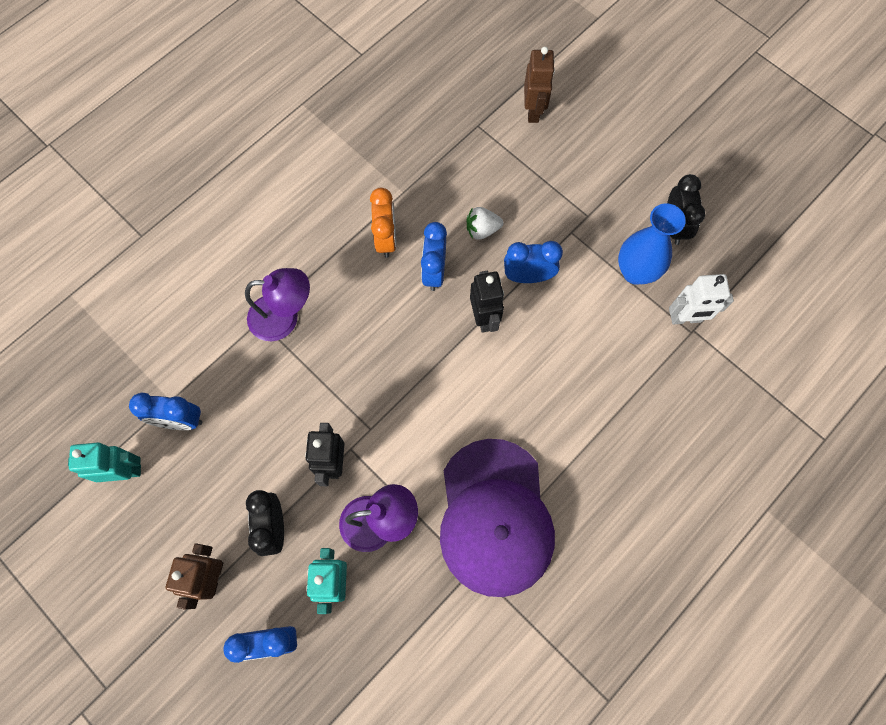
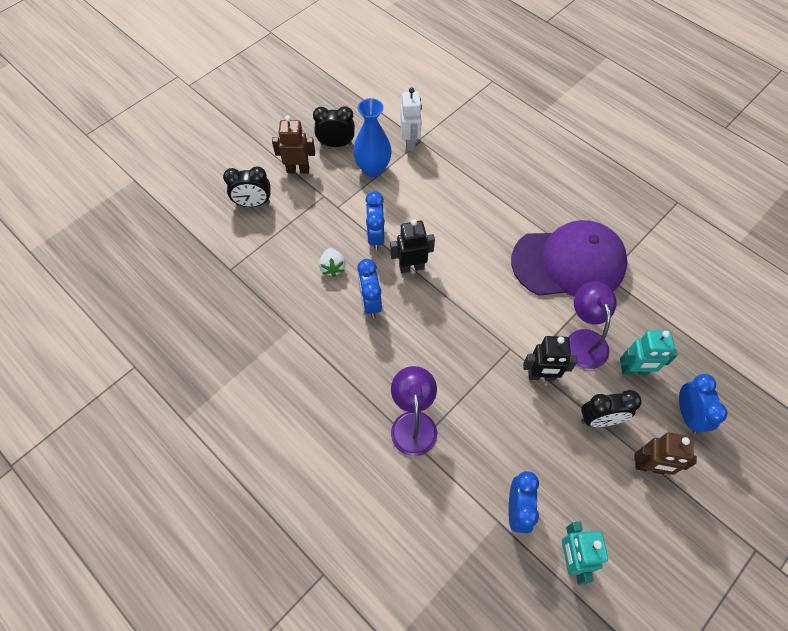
camera: 90 degrees left, 10 degrees down
(386, 239) = (338, 340): orange clock -> none
(434, 272) = (370, 303): blue clock -> blue clock turned 75 degrees clockwise
(533, 111) = (221, 228): brown robot -> brown robot (298, 169)
(571, 140) = (253, 203): none -> black clock

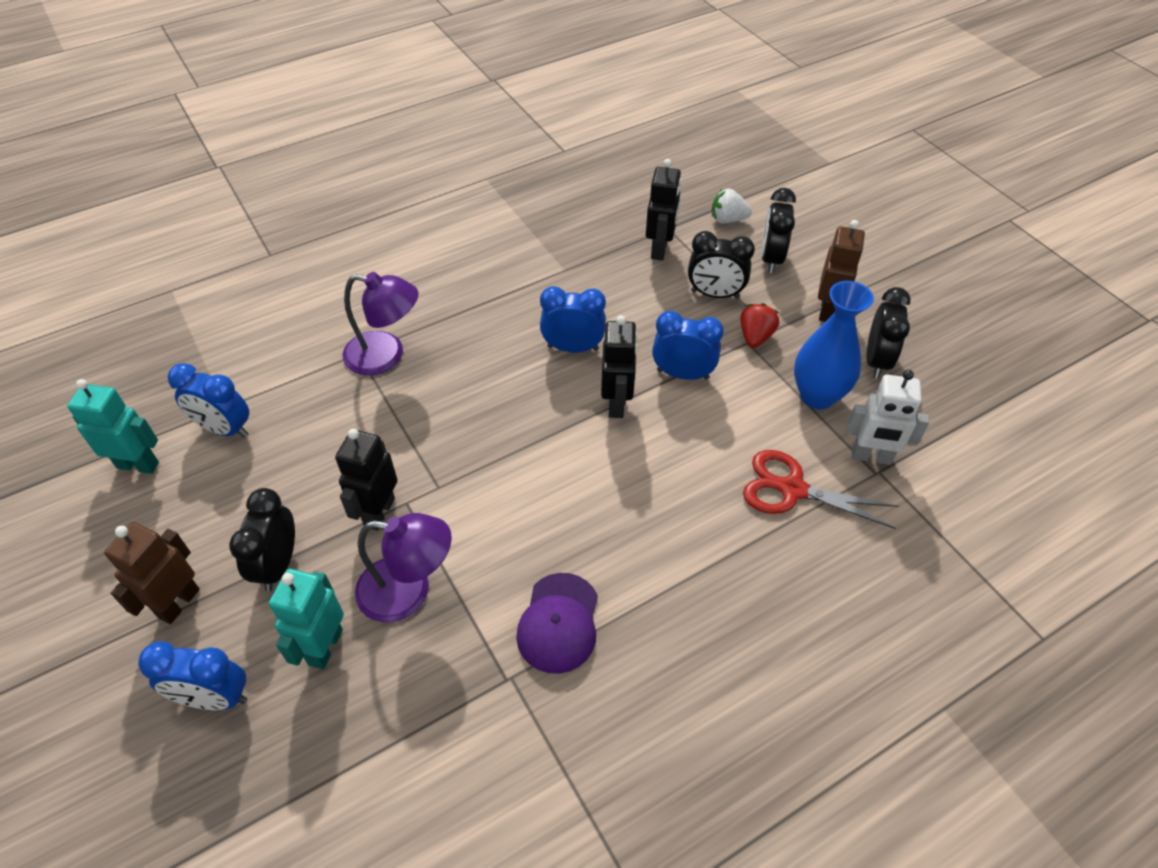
camera: 105 degrees right, 10 degrees down
(256, 270) = (659, 249): none -> black robot
(297, 230) = (715, 294): none -> black clock
(332, 203) = (755, 337): none -> red strawberry
(332, 267) = (642, 320): white strawberry -> white strawberry (727, 220)
(445, 174) = (792, 489): none -> red scissors
(569, 262) = (559, 623): purple cap -> purple cap, size x0.51

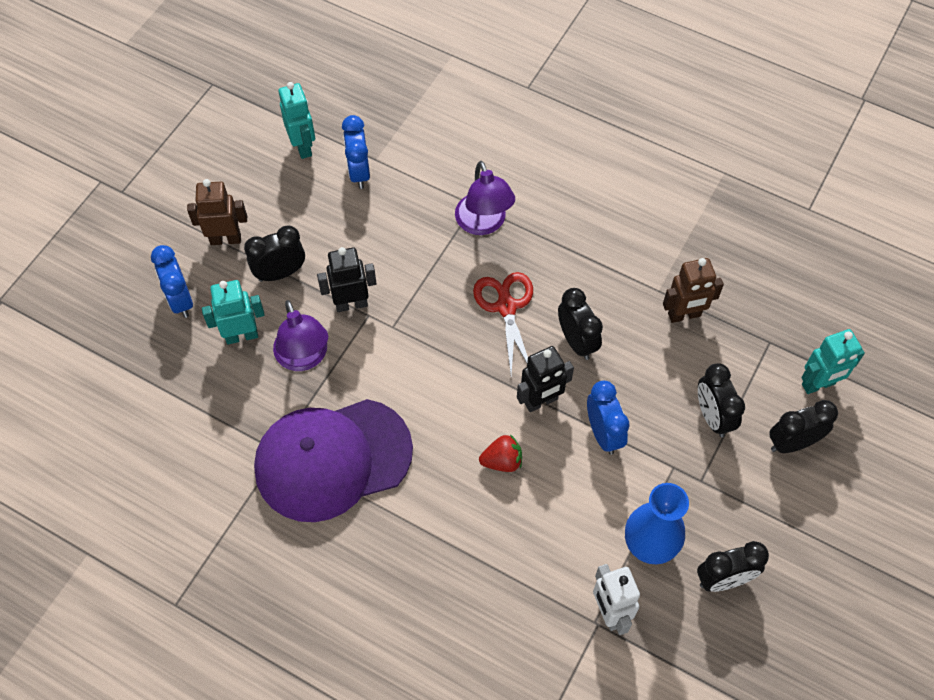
camera: 60 degrees right, 10 degrees up
(559, 623) = (332, 459): purple cap -> purple cap, size x1.97
(573, 348) = (577, 341): blue clock -> black clock
(659, 249) = (736, 348): black robot -> none
(727, 220) = (818, 384): white strawberry -> turquoise robot
(755, 337) = (684, 470): red strawberry -> red strawberry (502, 461)
(792, 489) = (538, 565): red scissors -> red scissors (506, 307)
(827, 310) = (759, 516): brown robot -> brown robot (684, 315)

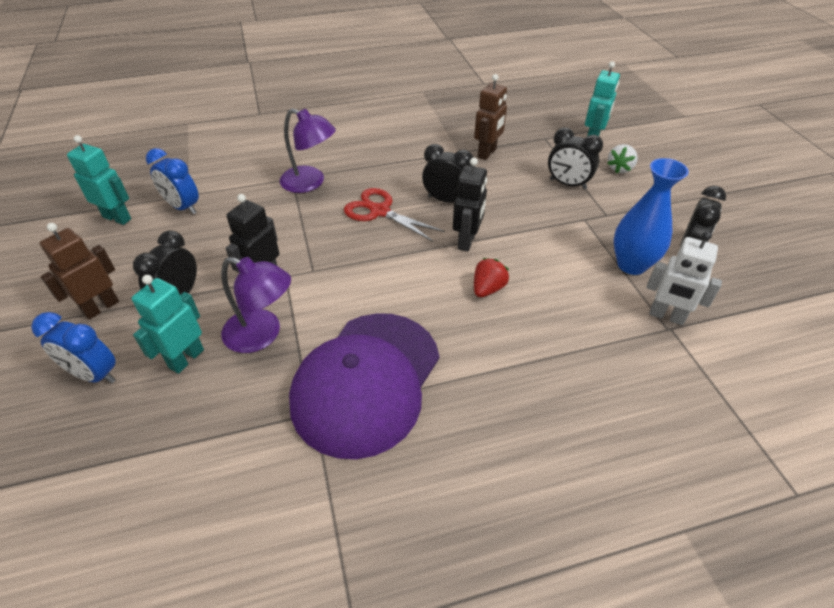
camera: 45 degrees left, 15 degrees down
(603, 433) = (525, 231): blue clock -> none
(792, 443) = (619, 168): black clock -> white strawberry

